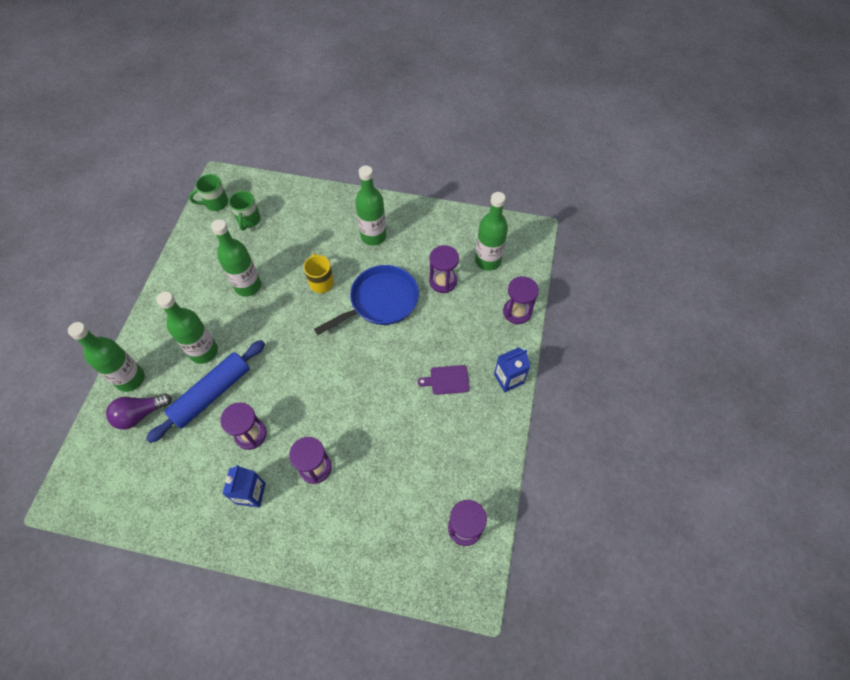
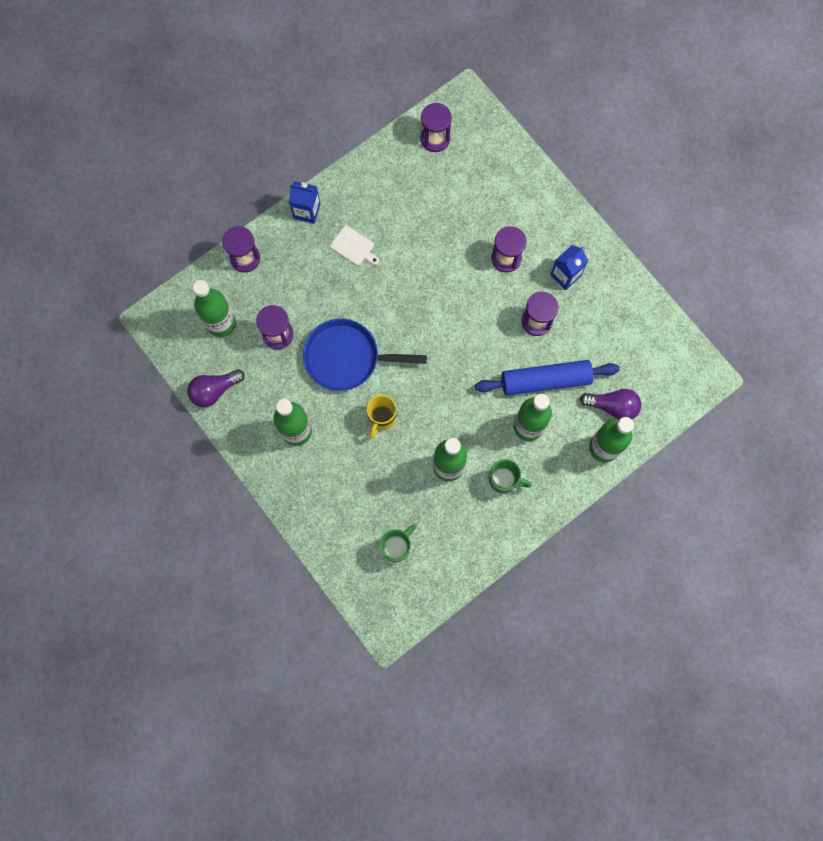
camera: 140 degrees left, 15 degrees up
(215, 203) = (414, 597): green mug -> green mug (504, 480)
(447, 380) = (354, 247): purple cutting board -> white cutting board
(450, 221) = (214, 390): none -> purple light bulb

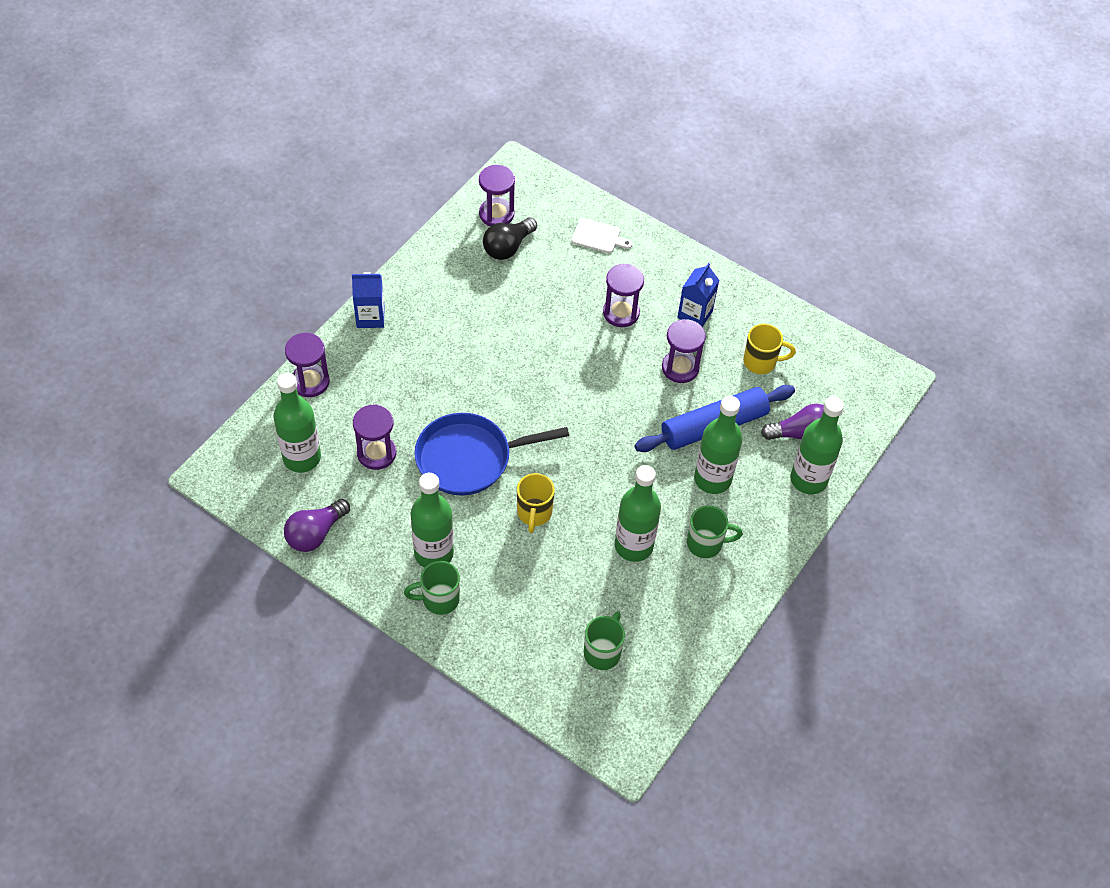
camera: 20 degrees left, 20 degrees down
(289, 470) = (439, 599): none -> green mug
(354, 247) = (439, 341): white cutting board -> white cutting board (598, 237)
(434, 173) = (508, 247): none -> black light bulb
(604, 333) = (761, 362): none -> yellow mug

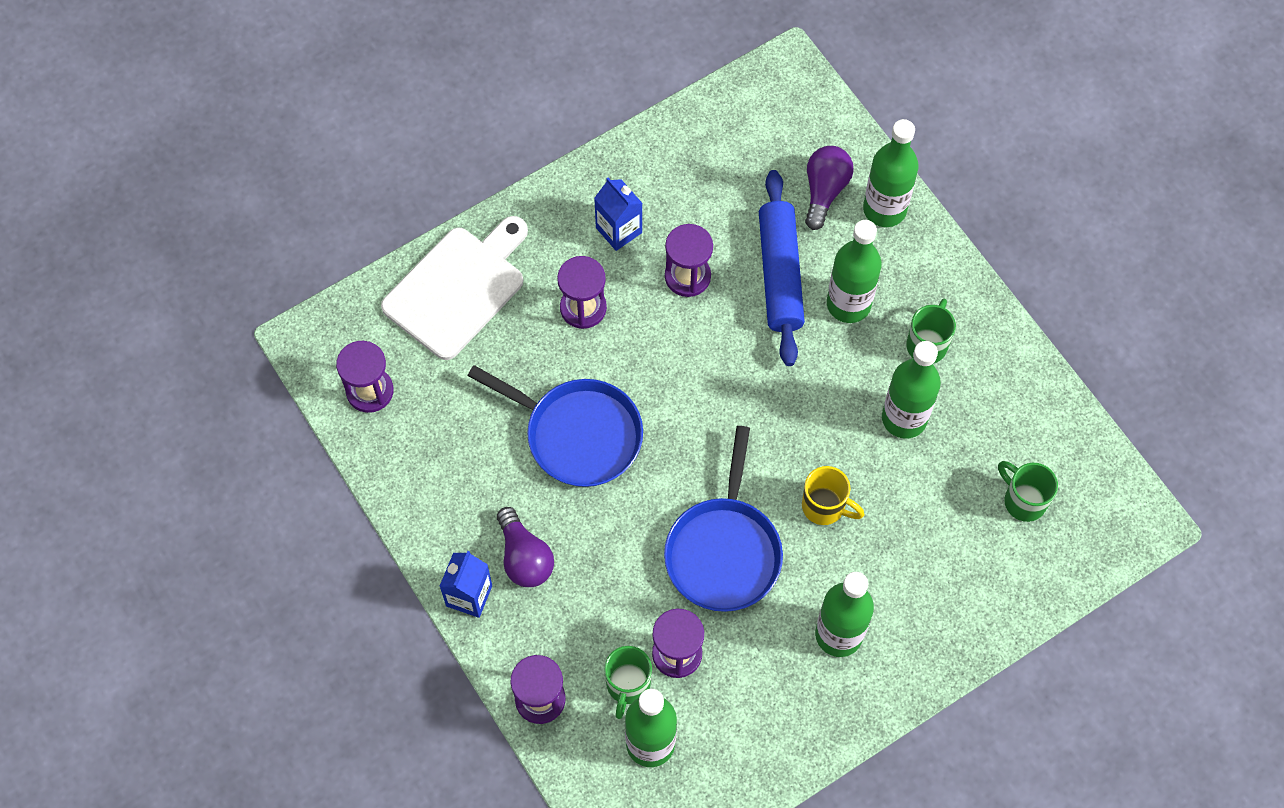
camera: 65 degrees left, 10 degrees up
(315, 533) = (764, 760): purple light bulb -> purple light bulb (524, 557)
(439, 599) = (900, 649): green mug -> green mug (627, 685)
(508, 247) = (429, 397): black light bulb -> none
(520, 341) = (578, 434): none -> blue pan
(598, 237) = (458, 288): white cutting board -> white cutting board, size x2.14
(761, 362) = (713, 189): yellow mug -> none

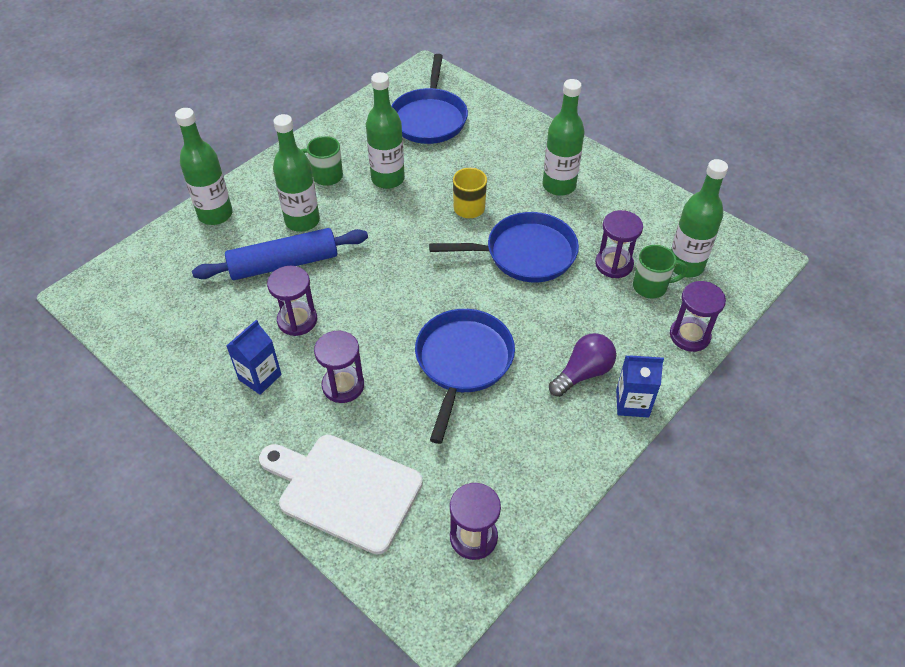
camera: 105 degrees left, 15 degrees down
(824, 191) = (202, 250): purple light bulb -> none
(1023, 500) = (429, 118): green mug -> blue pan

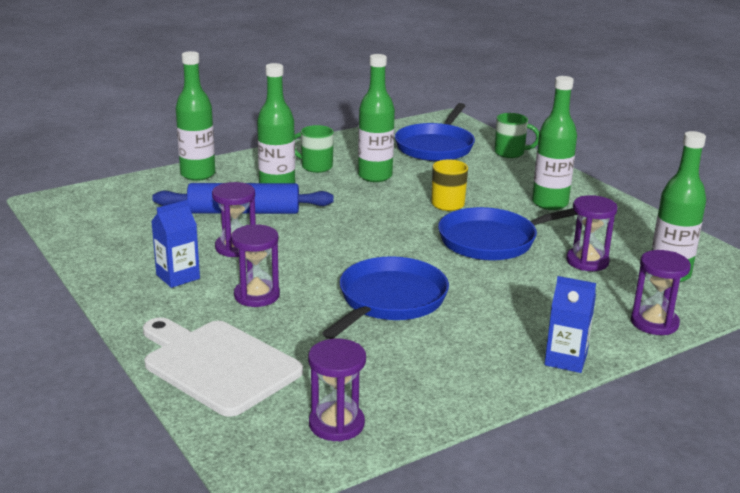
camera: 15 degrees right, 25 degrees down
(525, 253) = (492, 241): blue pan -> blue pan turned 150 degrees clockwise
(583, 373) = (518, 329): purple light bulb -> none
(651, 286) = (623, 282): green mug -> green mug (511, 153)

